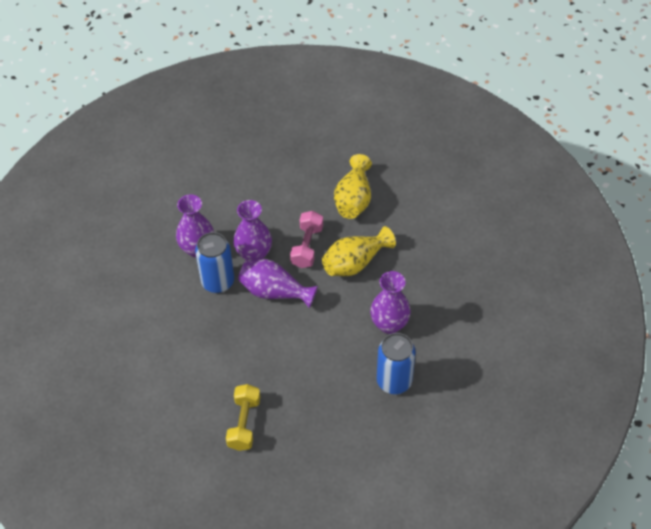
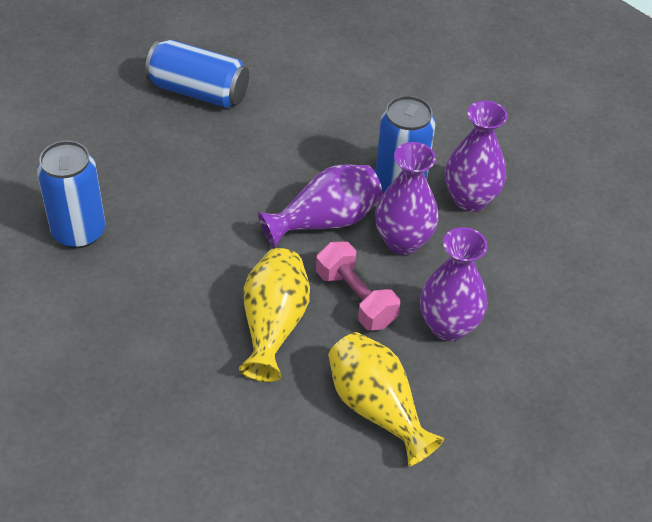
camera: 130 degrees right, 5 degrees down
(244, 423) = (198, 91): yellow dumbbell -> blue can
(389, 324) = (149, 286): purple vase -> purple vase (448, 326)

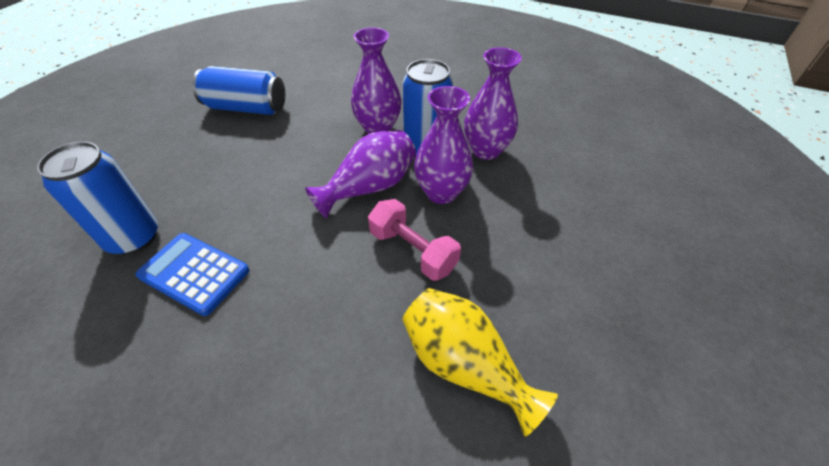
camera: 10 degrees left, 0 degrees up
(138, 279) = (194, 273): none -> blue calculator
(273, 325) = (338, 294): yellow vase -> none
(448, 326) = (506, 260): purple vase -> purple vase (378, 128)

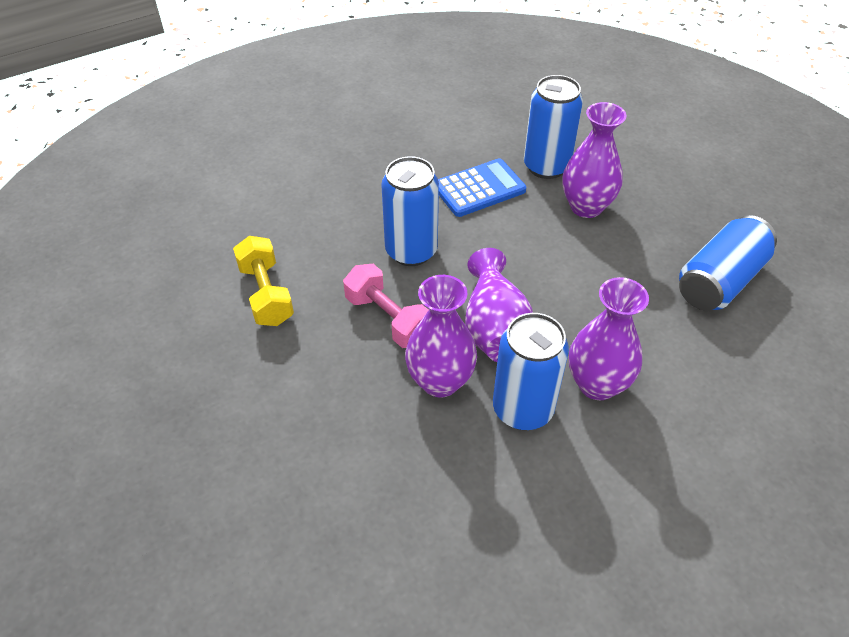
camera: 125 degrees right, 0 degrees up
(321, 279) = (411, 251): none -> blue can
(413, 251) = (388, 319): pink dumbbell -> pink dumbbell turned 60 degrees clockwise
(464, 365) = (266, 294): yellow vase -> yellow dumbbell
(486, 150) = (475, 471): purple vase -> purple vase (586, 207)

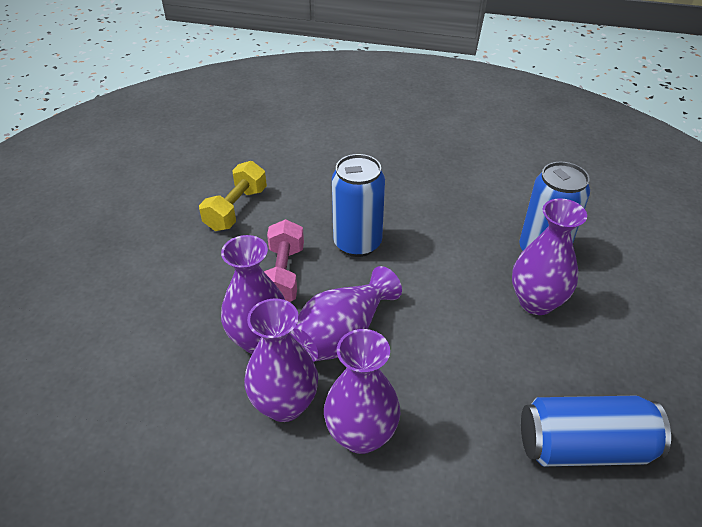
camera: 45 degrees right, 5 degrees down
(479, 189) = (464, 234): blue calculator -> none
(522, 409) = (284, 405): blue can -> purple vase

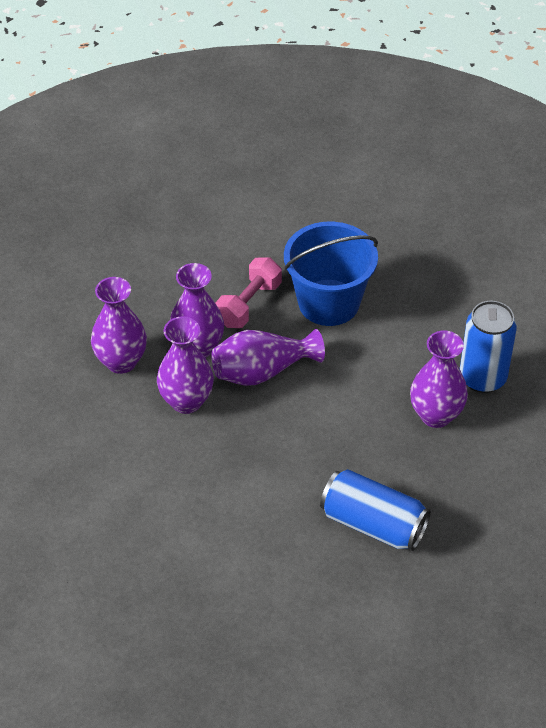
camera: 30 degrees right, 5 degrees up
(236, 209) = (249, 227): yellow dumbbell -> none
(357, 243) = (328, 302): blue can -> blue bucket
(361, 435) = (224, 444): purple vase -> purple vase (121, 361)

